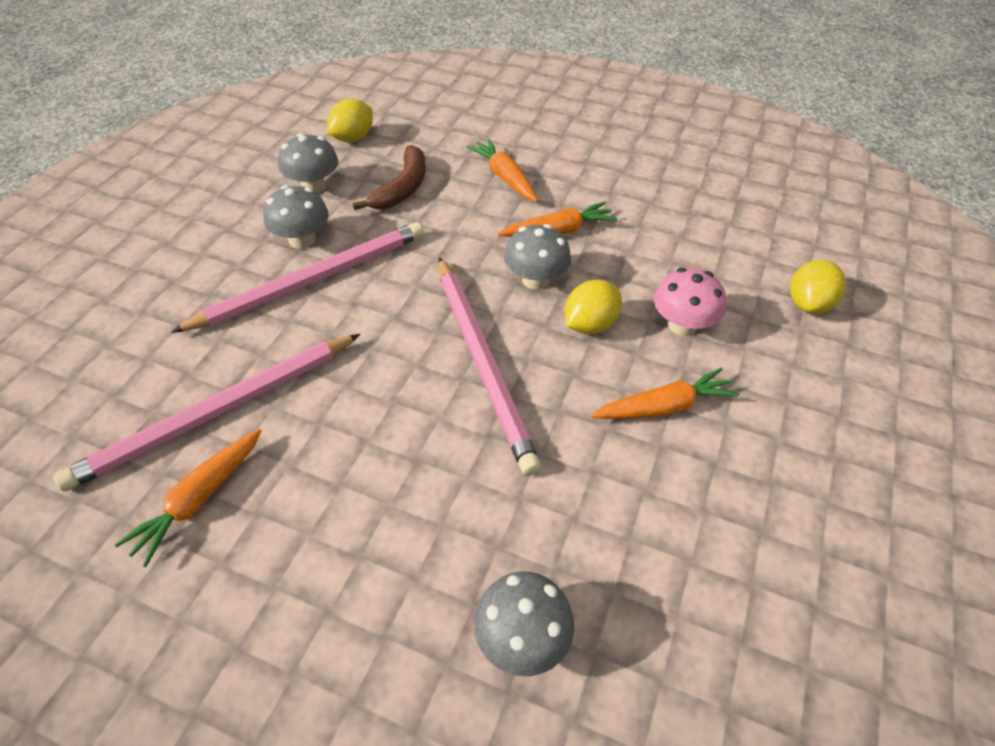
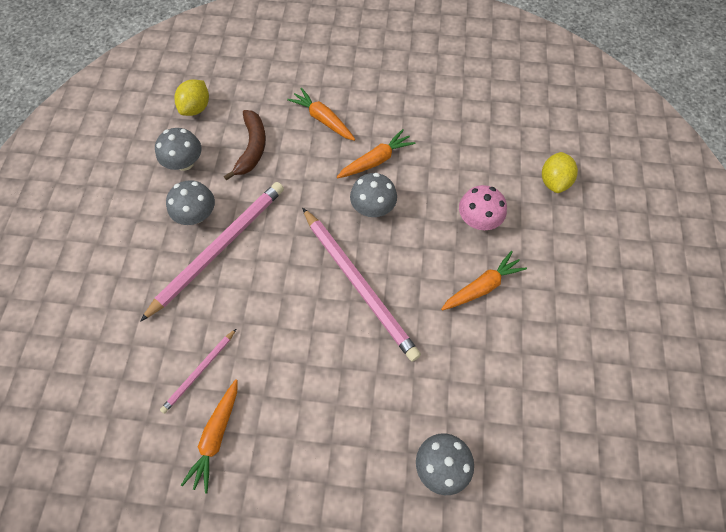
camera: 15 degrees left, 15 degrees up
(217, 412) = (199, 372): pink pencil -> pink pencil, size x0.50
(590, 325) = (419, 235): yellow lemon -> none

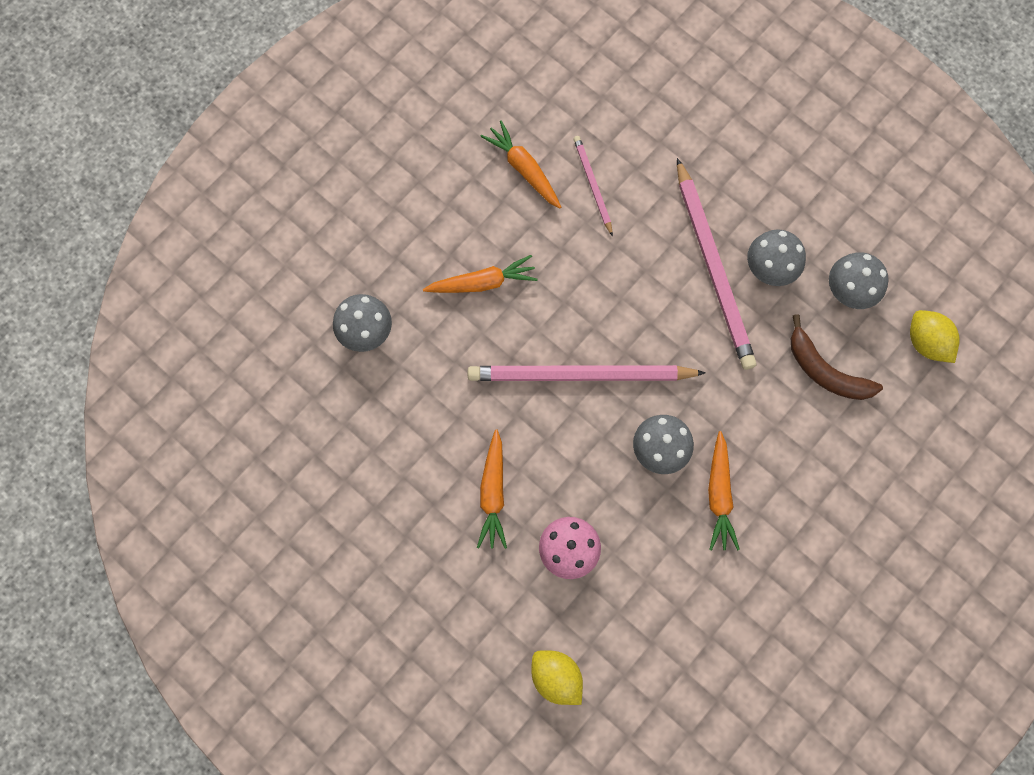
camera: 125 degrees right, 10 degrees up
(323, 119) = (818, 474): orange carrot -> orange carrot (482, 282)

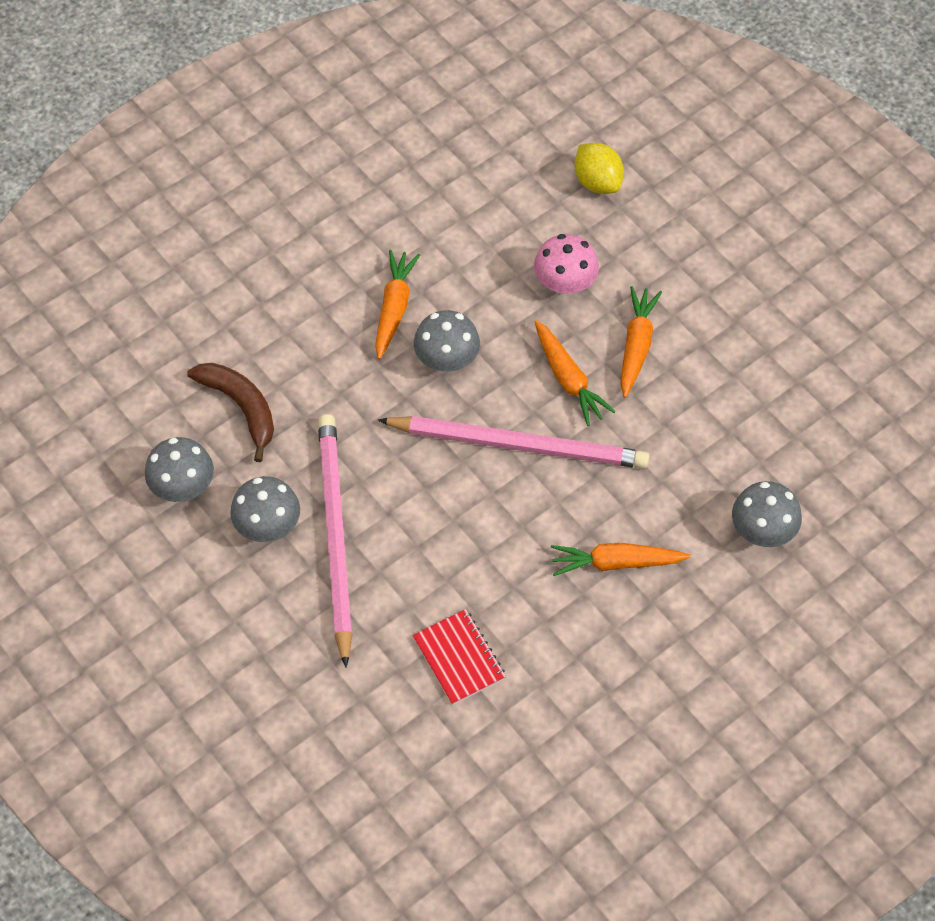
camera: 170 degrees left, 15 degrees down
(523, 169) = (542, 693): orange carrot -> orange carrot (568, 379)
(592, 185) = (459, 658): pink pencil -> red notebook
(926, 342) = (117, 418): yellow lemon -> none

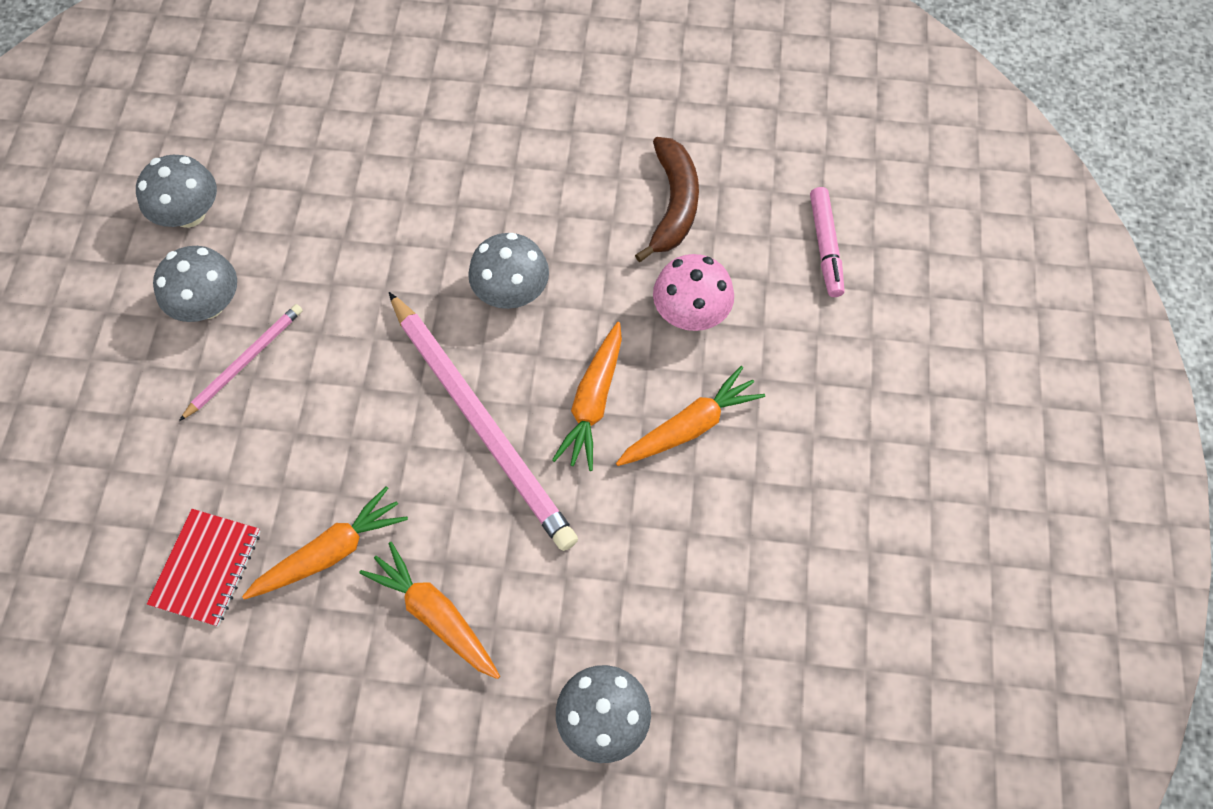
camera: 45 degrees right, 5 degrees up
(241, 407) = (307, 188): brown banana -> brown banana (673, 204)
(335, 536) = (245, 362): pink pencil -> pink pencil, size x0.50
(394, 308) = (520, 210): orange carrot -> orange carrot (330, 552)
(597, 182) = (825, 246): yellow lemon -> pink marker

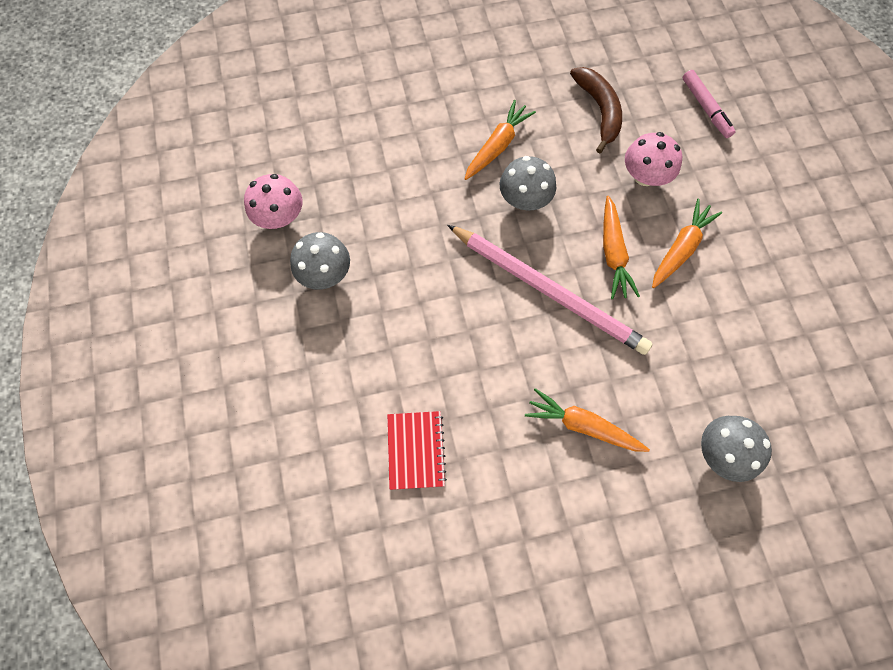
camera: 20 degrees left, 5 degrees up
(189, 214) = (280, 216): grey mushroom -> pink mushroom
(245, 362) = (371, 303): pink pencil -> none
(330, 552) = (493, 409): orange carrot -> orange carrot (497, 146)

